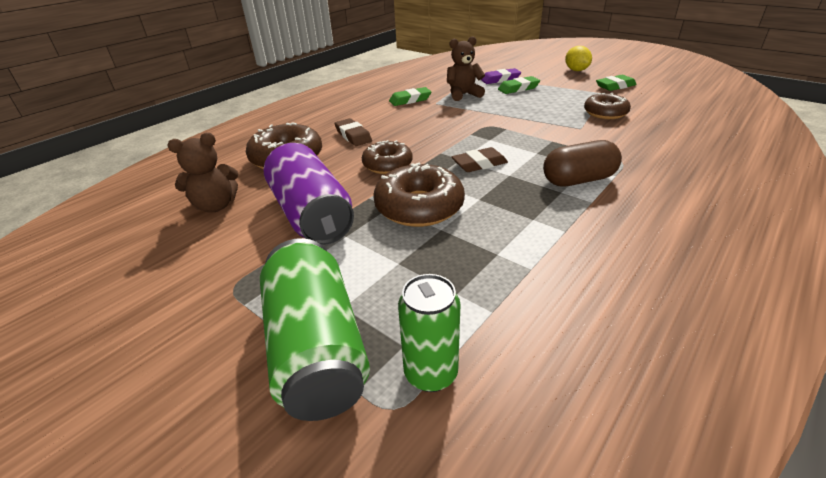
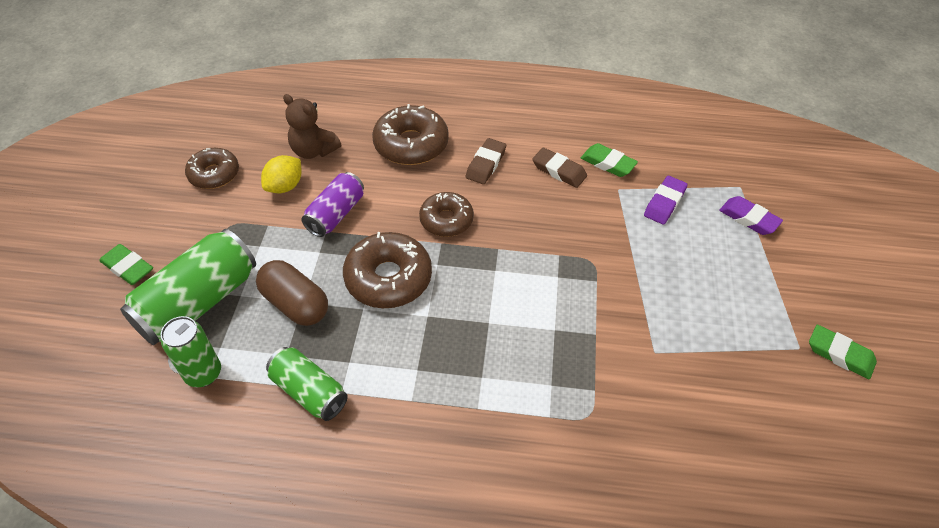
camera: 55 degrees right, 15 degrees up
(311, 214) = (336, 214): purple can -> purple can, size x0.61
(463, 95) = (664, 203): brown teddy bear -> purple eraser
(479, 164) = (495, 289): brown eraser -> brown eraser (559, 171)
(516, 290) = (309, 392): none -> green can
(518, 88) = (732, 248): green eraser -> green eraser (128, 267)
(576, 70) = (867, 290): yellow lemon -> yellow lemon (285, 186)
(578, 180) = (517, 385): brown capsule -> brown capsule (295, 304)
(605, 113) = (724, 366): brown donut -> brown donut (214, 174)

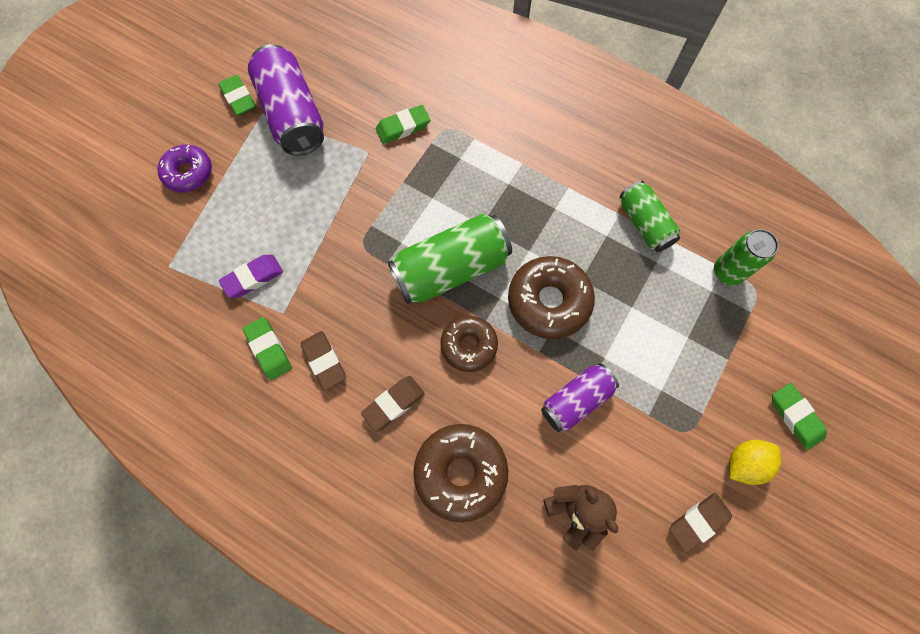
camera: 155 degrees left, 20 degrees up
(199, 302) = (727, 345): green can -> green can (450, 269)
(214, 174) = (698, 521): brown donut -> brown eraser
(285, 186) = (620, 465): yellow lemon -> yellow lemon (744, 463)
(295, 304) = (639, 308): brown capsule -> none
(638, 396) = (403, 127): none -> green eraser
(748, 218) = (194, 230): purple eraser -> none
(766, 359) = (293, 115): none -> purple can
(805, 261) = (188, 173): none -> purple donut

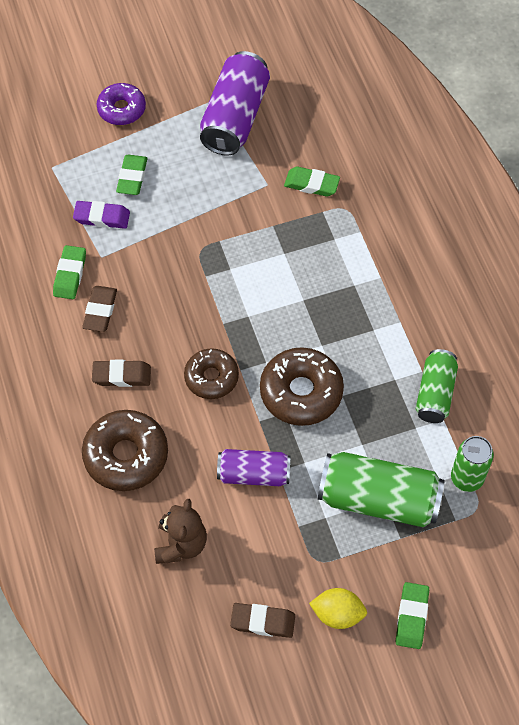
camera: 40 degrees right, 10 degrees down
(238, 98) = (206, 77): green eraser -> green eraser (132, 177)
(450, 269) = (249, 315): green can -> green can (378, 499)

